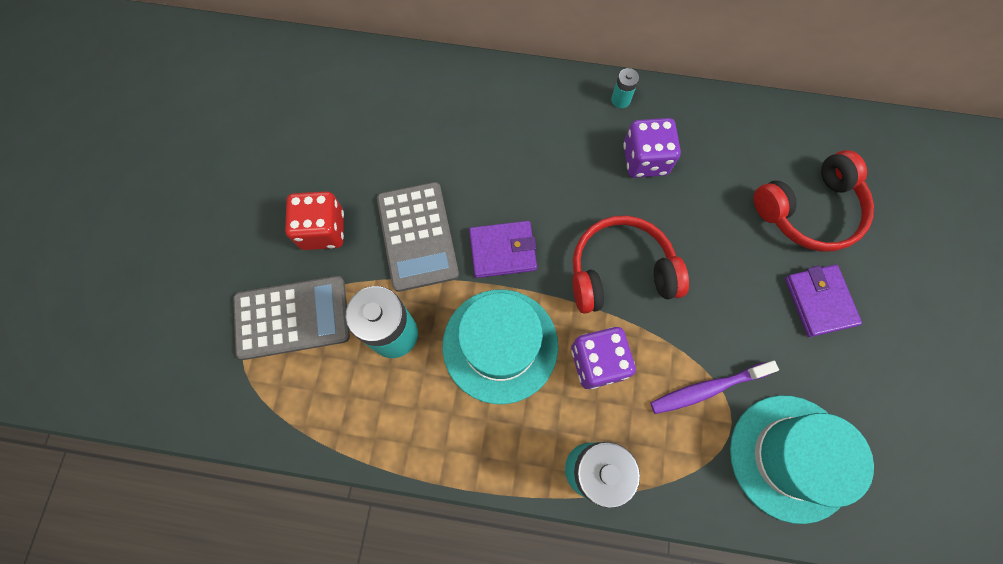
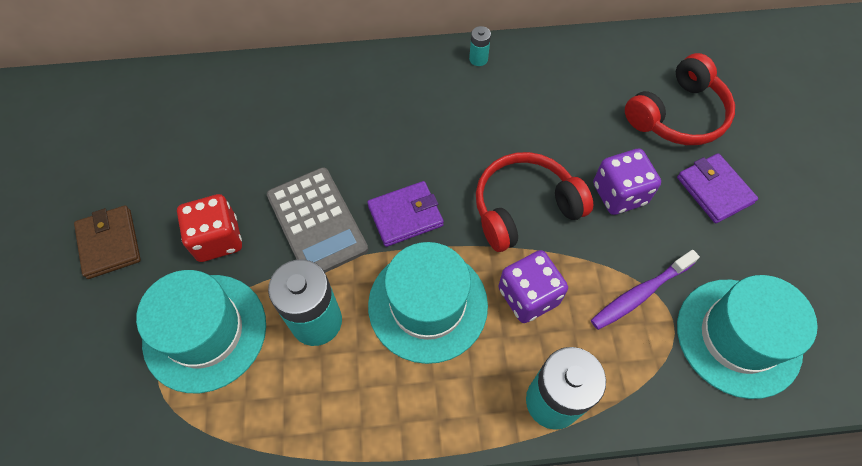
camera: 15 degrees left, 10 degrees down
(226, 210) = (109, 243): none -> brown wallet
(292, 317) = (205, 332): grey calculator -> turquoise hat
(645, 160) = (516, 105): purple dice -> purple dice (619, 194)

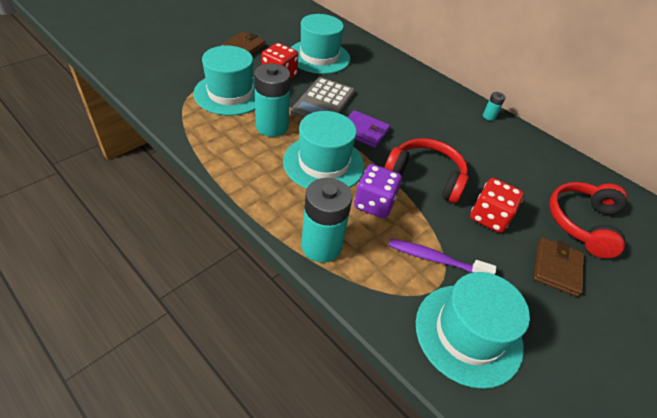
camera: 45 degrees right, 15 degrees down
(216, 156) = (319, 57): none -> turquoise hat
(619, 194) = (489, 217): purple dice -> red dice
(678, 115) = (582, 223): red headphones -> red headphones turned 105 degrees clockwise
(714, 190) = (556, 268): purple wallet -> brown wallet

